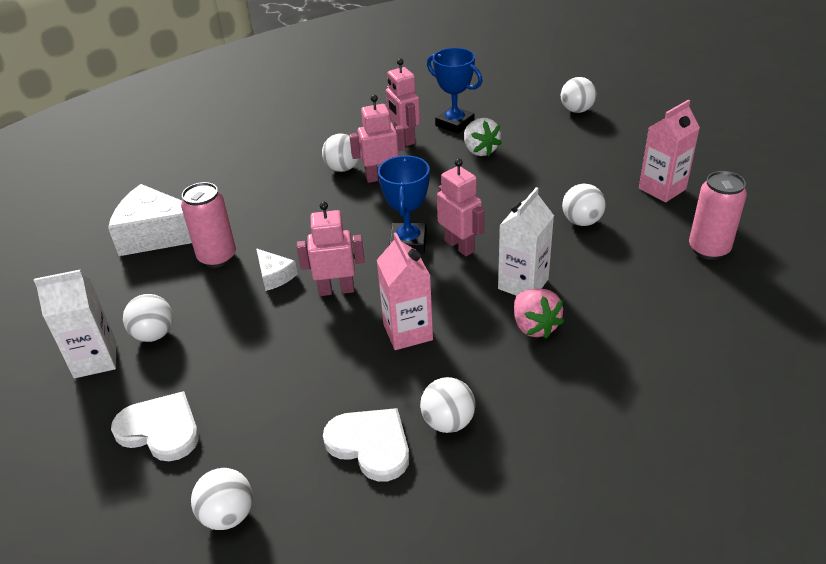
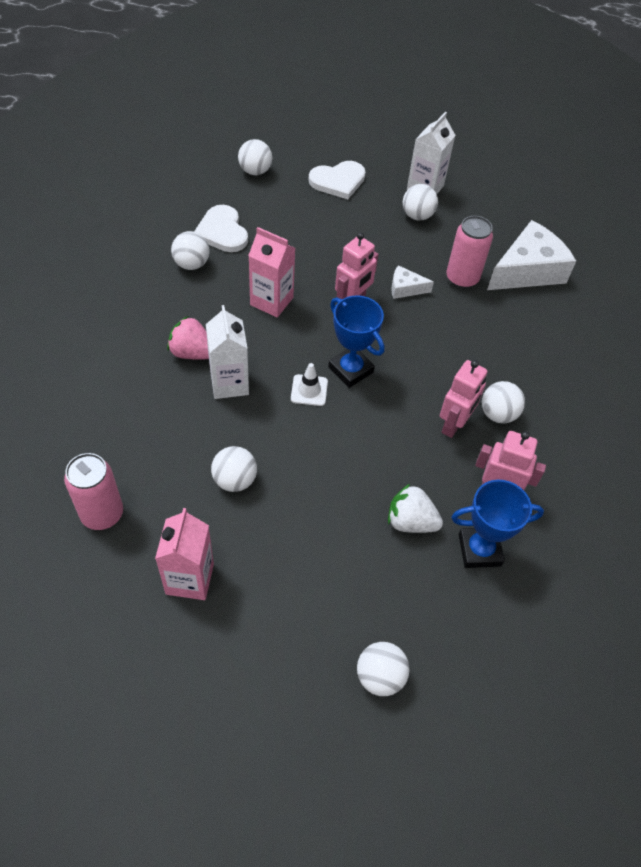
camera: 130 degrees right, 15 degrees up
(370, 444) = (222, 231): white heart -> white heart turned 75 degrees clockwise
(460, 246) = (309, 390): pink robot -> white traffic cone

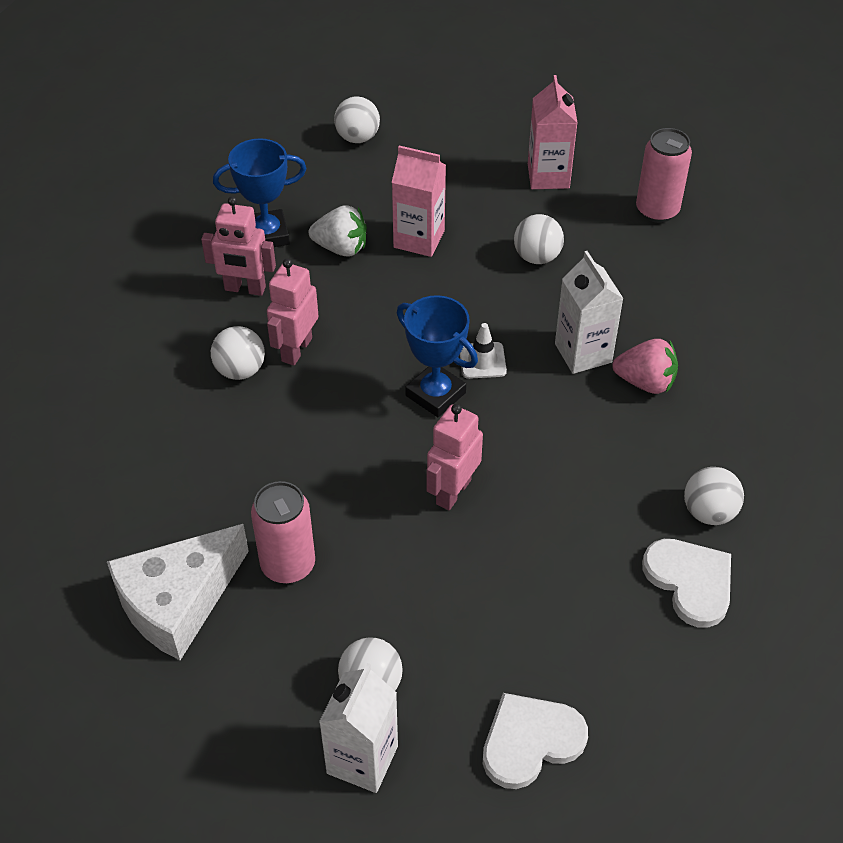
camera: 175 degrees right, 5 degrees down
(255, 171) = (690, 733): white ball -> none
(271, 301) = (569, 473): pink carton -> pink carton (419, 239)
(405, 288) = (376, 530): white cheese -> none

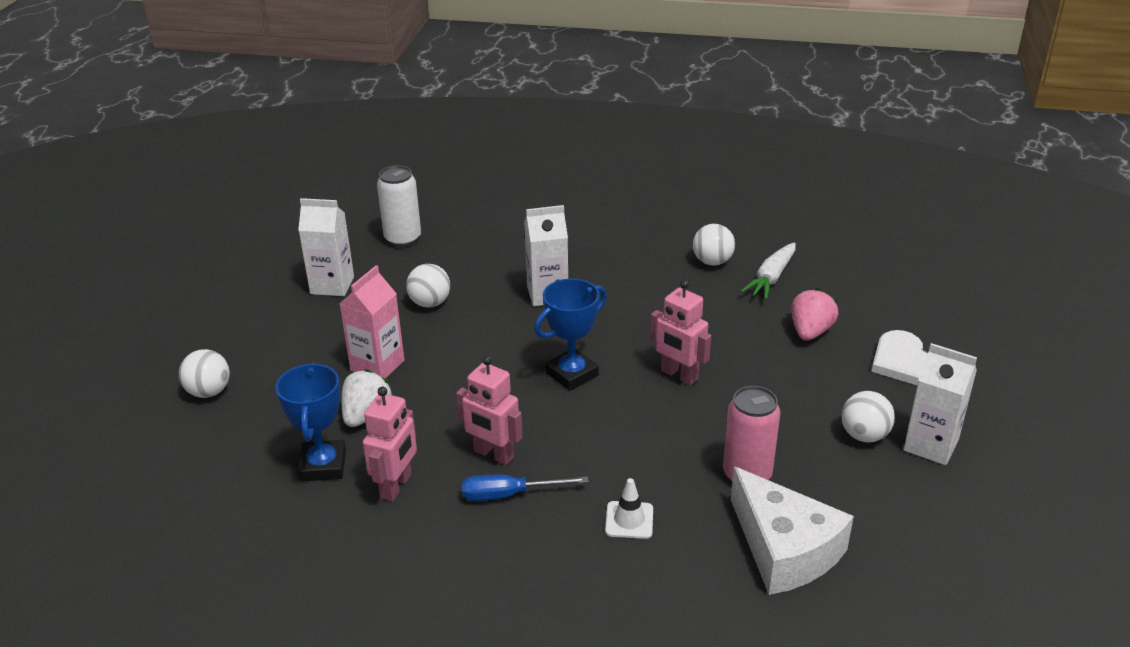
camera: 80 degrees left, 15 degrees down
(240, 370) = (509, 495): white ball -> blue screwdriver
(482, 360) = (540, 345): white traffic cone -> white traffic cone (629, 520)
(548, 176) = (332, 285): pink carton -> white carton
(645, 382) = (585, 270): pink strawberry -> pink strawberry (810, 332)
(657, 210) = (403, 239): pink can -> white can
(690, 582) = (771, 278): white heart -> white carrot

